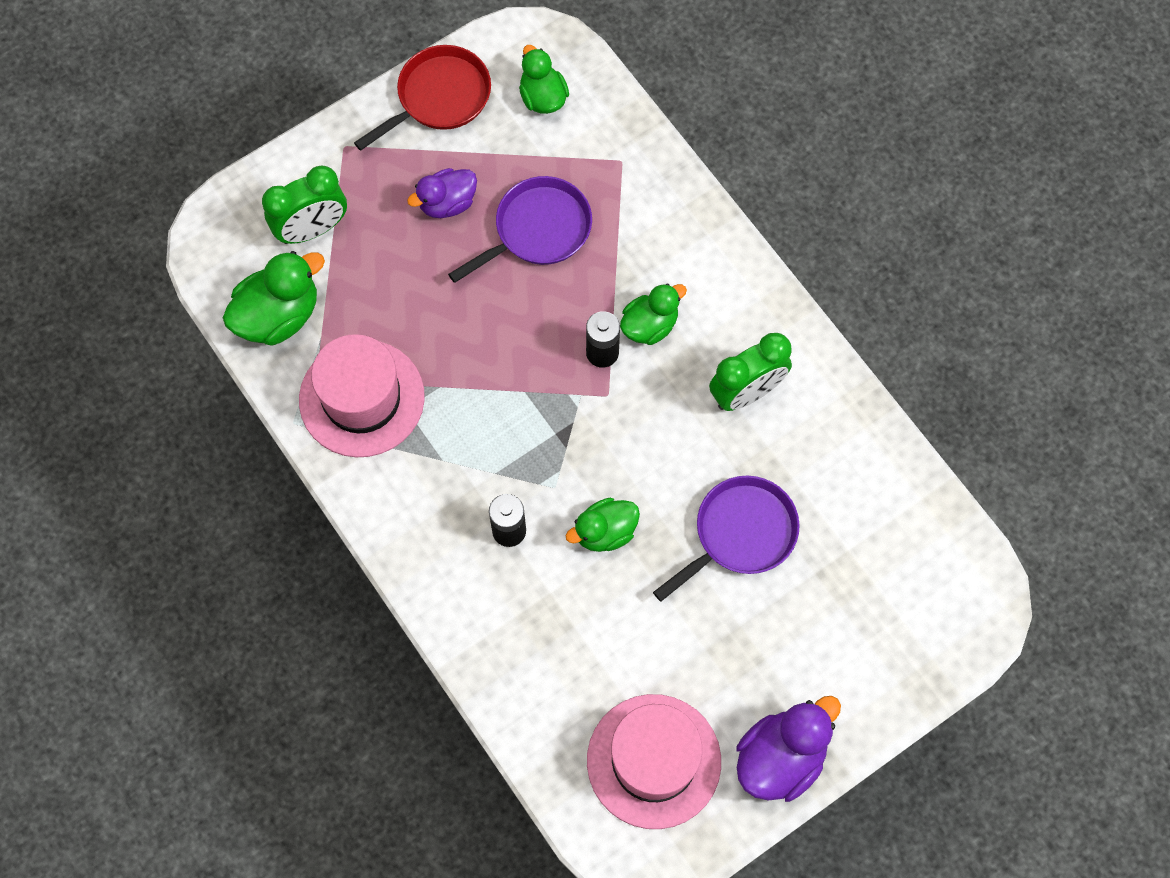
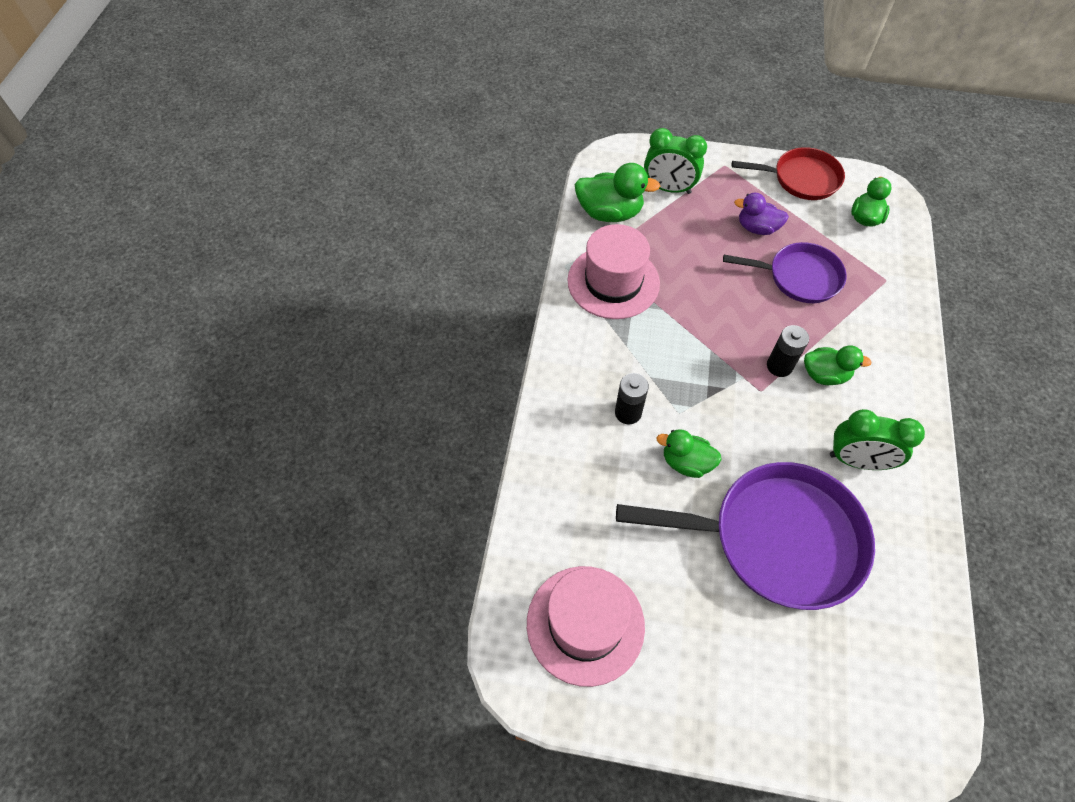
camera: 45 degrees right, 10 degrees down
(740, 534) = (775, 539): purple pan -> purple pan, size x1.70
(780, 758) = (672, 707): purple duck -> none

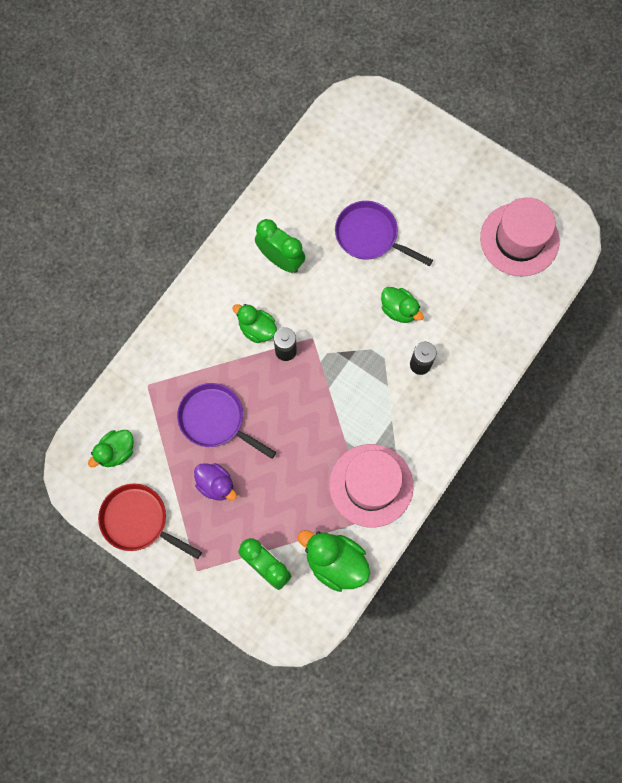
camera: 155 degrees left, 15 degrees up
(775, 539) = (370, 236): purple pan -> purple pan, size x0.59

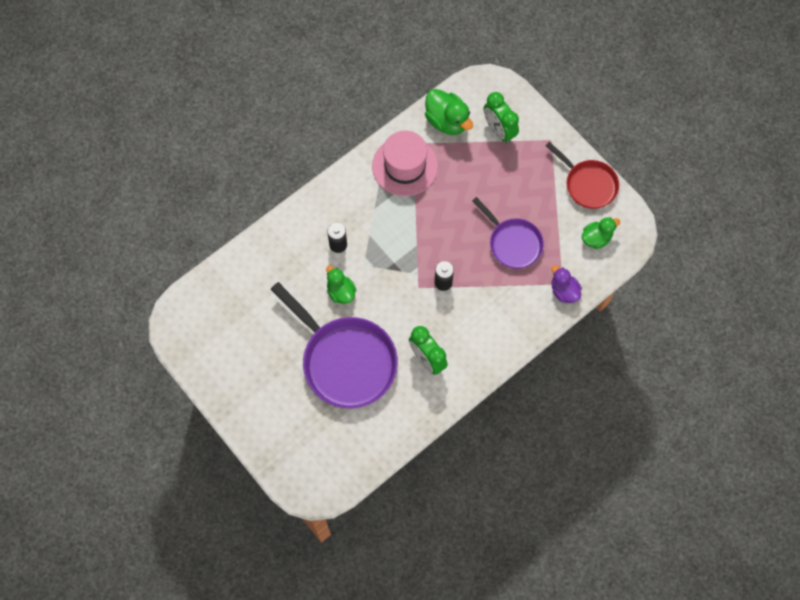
camera: 165 degrees left, 5 degrees down
(216, 484) = (523, 195): purple duck -> purple duck (564, 291)
(257, 329) = (462, 306): green duck -> none
(370, 236) = (345, 360): purple pan -> purple pan, size x1.70
(519, 239) = (220, 325): pink hat -> none

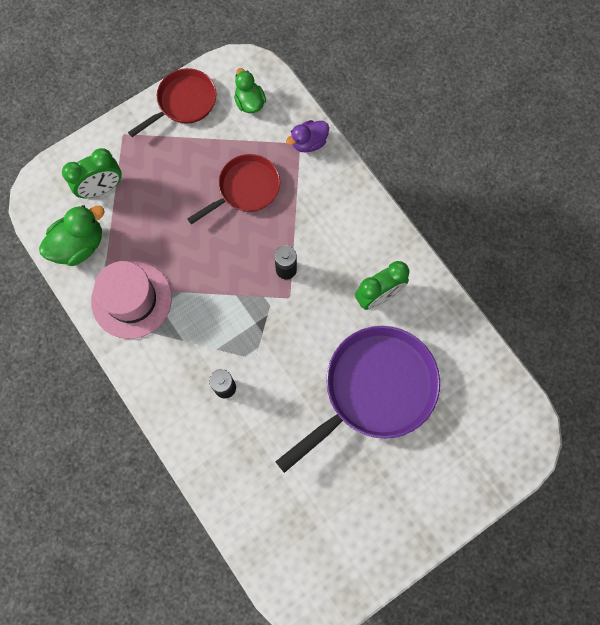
camera: 85 degrees left, 5 degrees up
(341, 292) = (287, 388): green duck -> none
(512, 243) = (245, 189): purple pan -> red pan

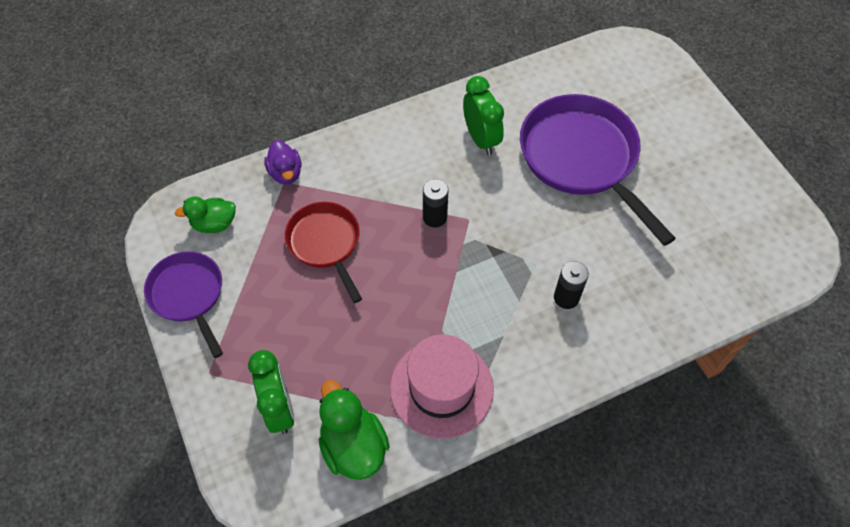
camera: 80 degrees left, 15 degrees down
(183, 102) = (188, 295): red pan -> purple pan

